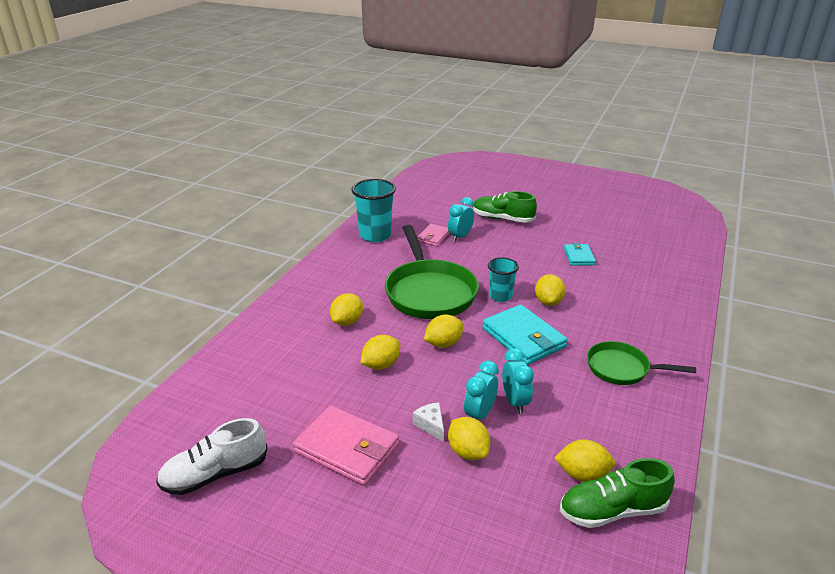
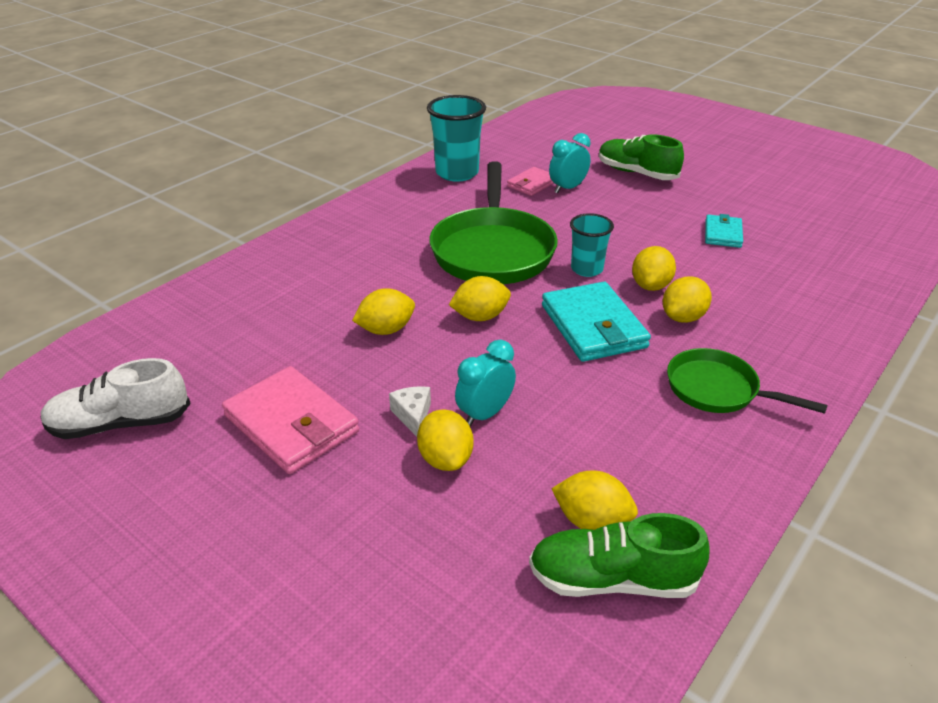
camera: 15 degrees right, 5 degrees up
(347, 321) = (370, 271): yellow lemon -> yellow lemon (683, 317)
(515, 402) = (541, 407): turquoise clock -> none

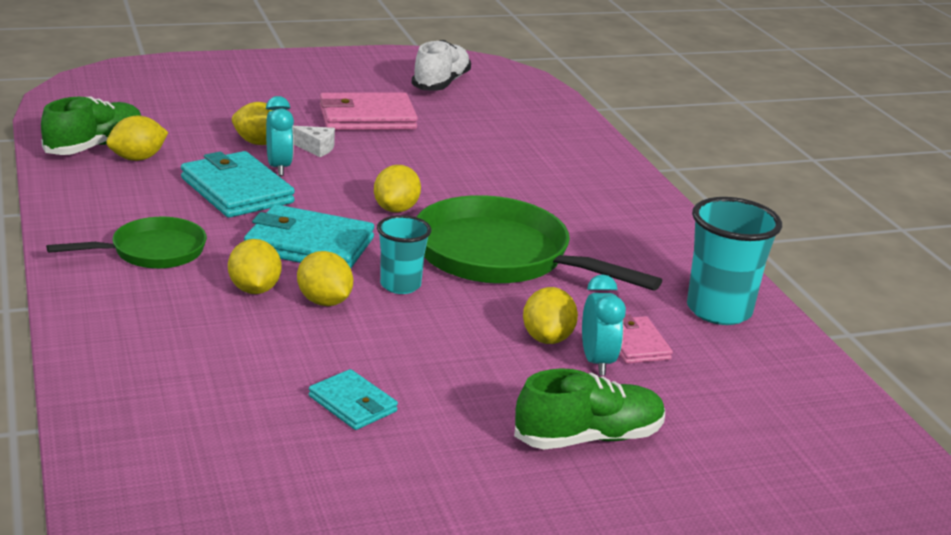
camera: 120 degrees right, 10 degrees down
(386, 330) = (431, 172): yellow lemon -> yellow lemon (547, 338)
(563, 410) = (236, 191): none -> turquoise wallet

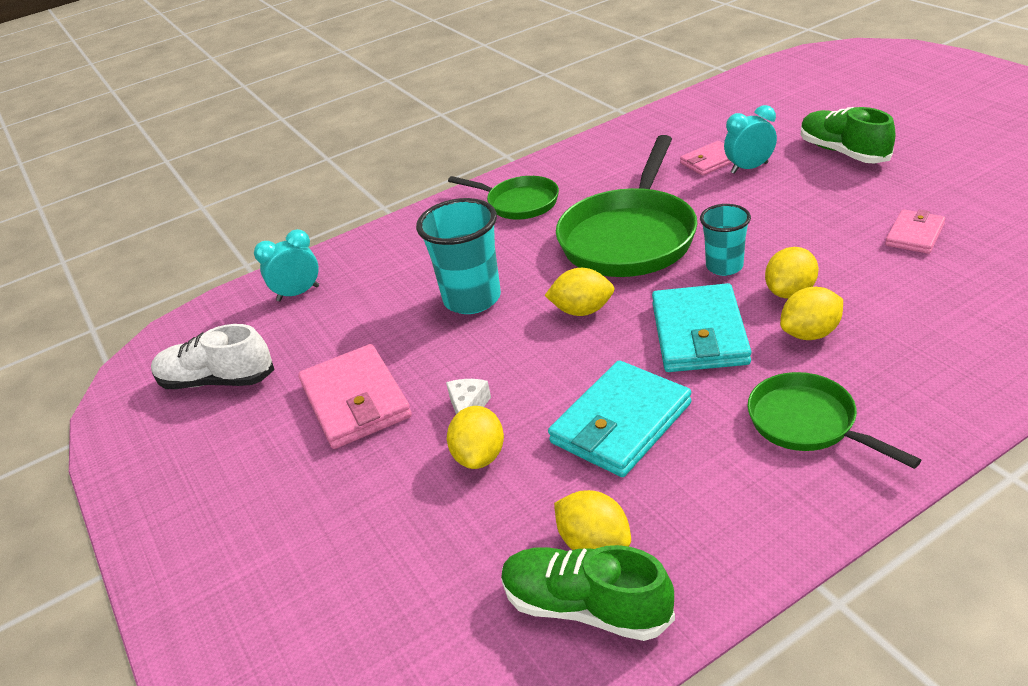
camera: 95 degrees left, 10 degrees up
(279, 167) = (539, 416): turquoise clock -> turquoise clock (298, 293)
(352, 404) = (914, 235): turquoise wallet -> pink wallet
(547, 338) = (738, 190): yellow lemon -> none
(622, 222) = (518, 203): none -> green pan
(719, 310) = (632, 145): turquoise cup -> turquoise cup (472, 299)

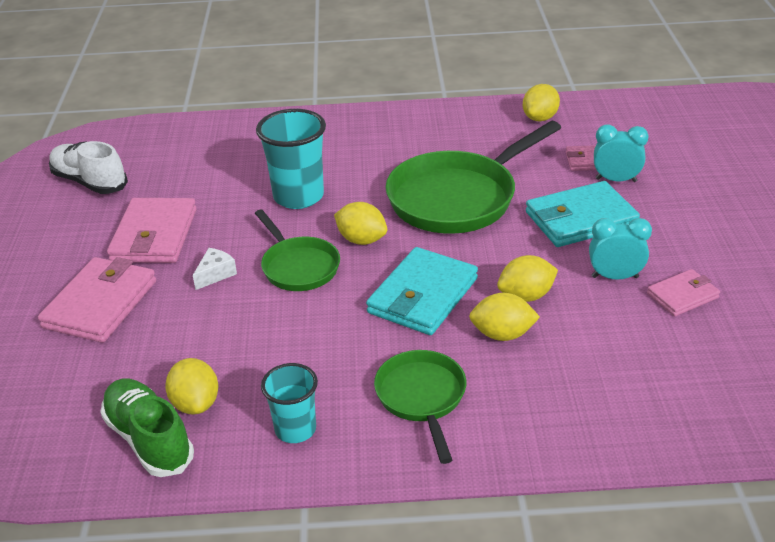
camera: 25 degrees right, 0 degrees up
(298, 293) = (194, 141): turquoise clock -> turquoise clock (615, 277)
(370, 497) = (100, 304): none -> pink wallet
(479, 456) = (189, 310): yellow lemon -> yellow lemon (540, 118)
(518, 203) = (408, 135): green pan -> green pan (298, 267)
(621, 423) = (298, 333): turquoise wallet -> turquoise wallet (581, 219)
(724, 266) = (500, 253): turquoise cup -> turquoise cup (295, 429)
(843, 152) = (711, 199): green shoe -> none

